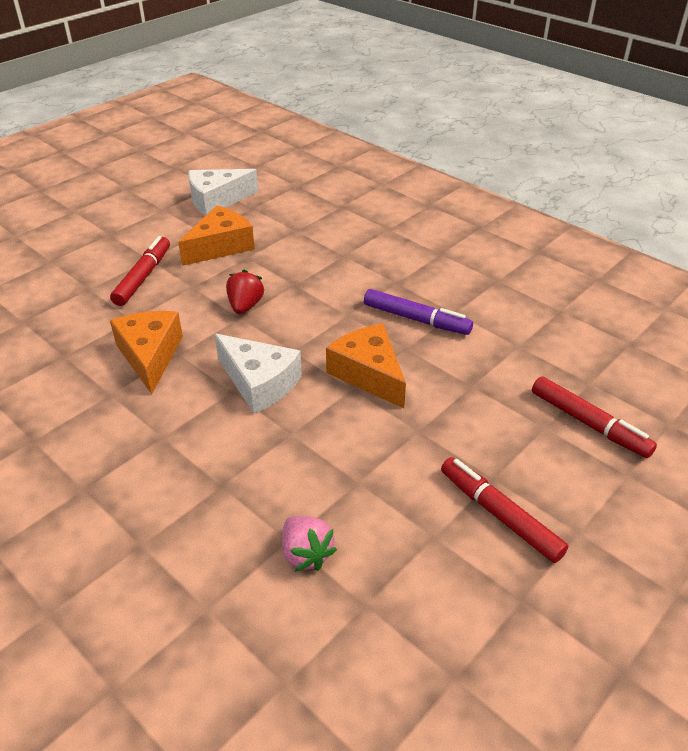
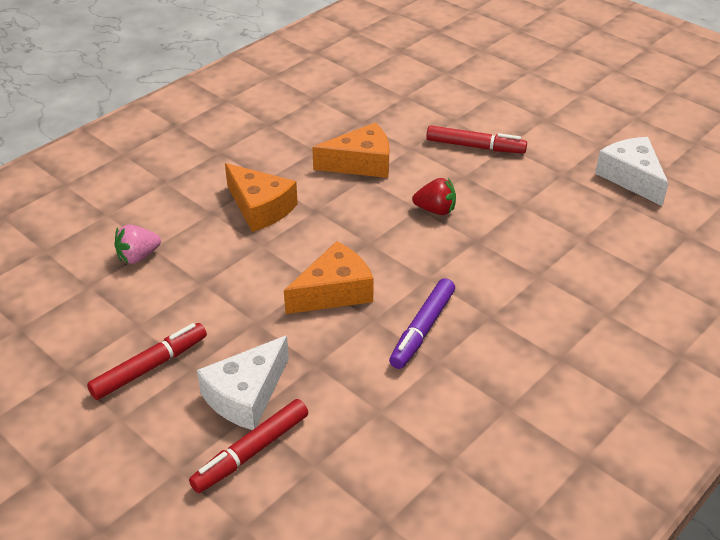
camera: 90 degrees right, 0 degrees up
(220, 246) = (537, 187): orange cheese -> orange cheese (260, 208)
(259, 383) = (324, 225): white cheese -> white cheese (246, 395)

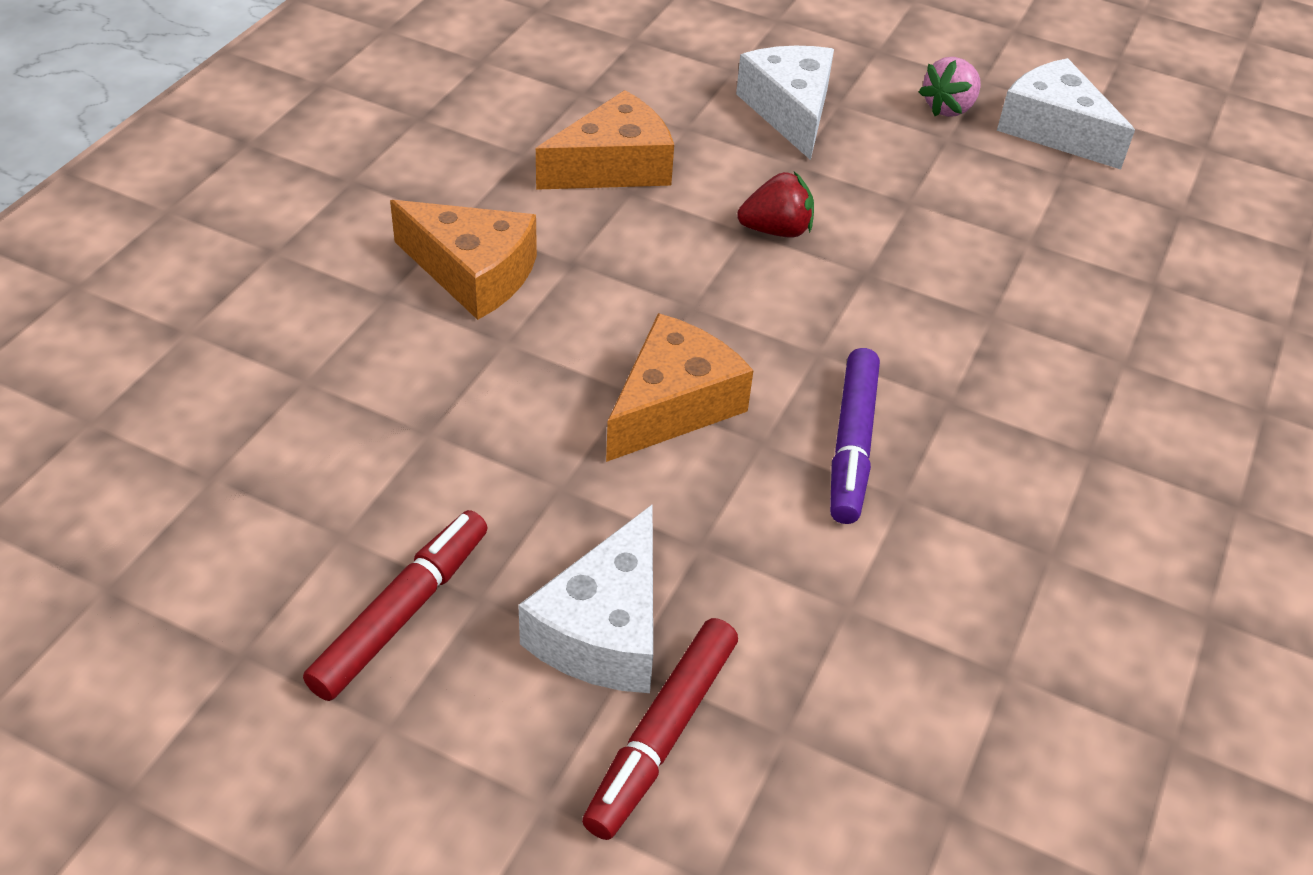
camera: 20 degrees left, 5 degrees up
(138, 256) = (285, 402): pink strawberry -> pink strawberry (949, 108)
(475, 146) = (790, 111): red marker -> white cheese

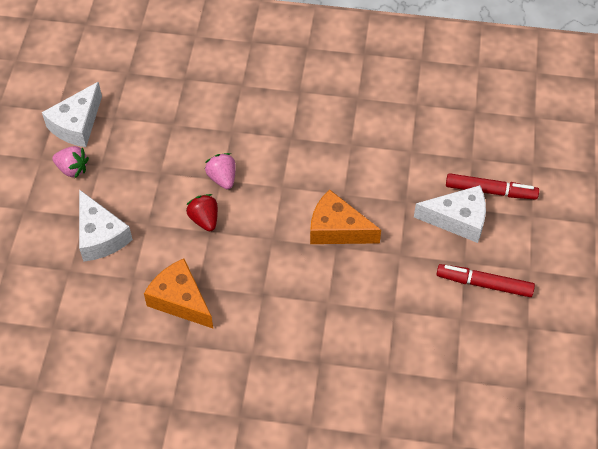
camera: 105 degrees left, 10 degrees up
(473, 273) = (288, 332): orange cheese -> none
(790, 111) = (100, 236): white cheese -> white cheese turned 90 degrees counterclockwise
(852, 445) = (331, 165): purple marker -> none
(869, 275) = (222, 178): none -> pink strawberry

